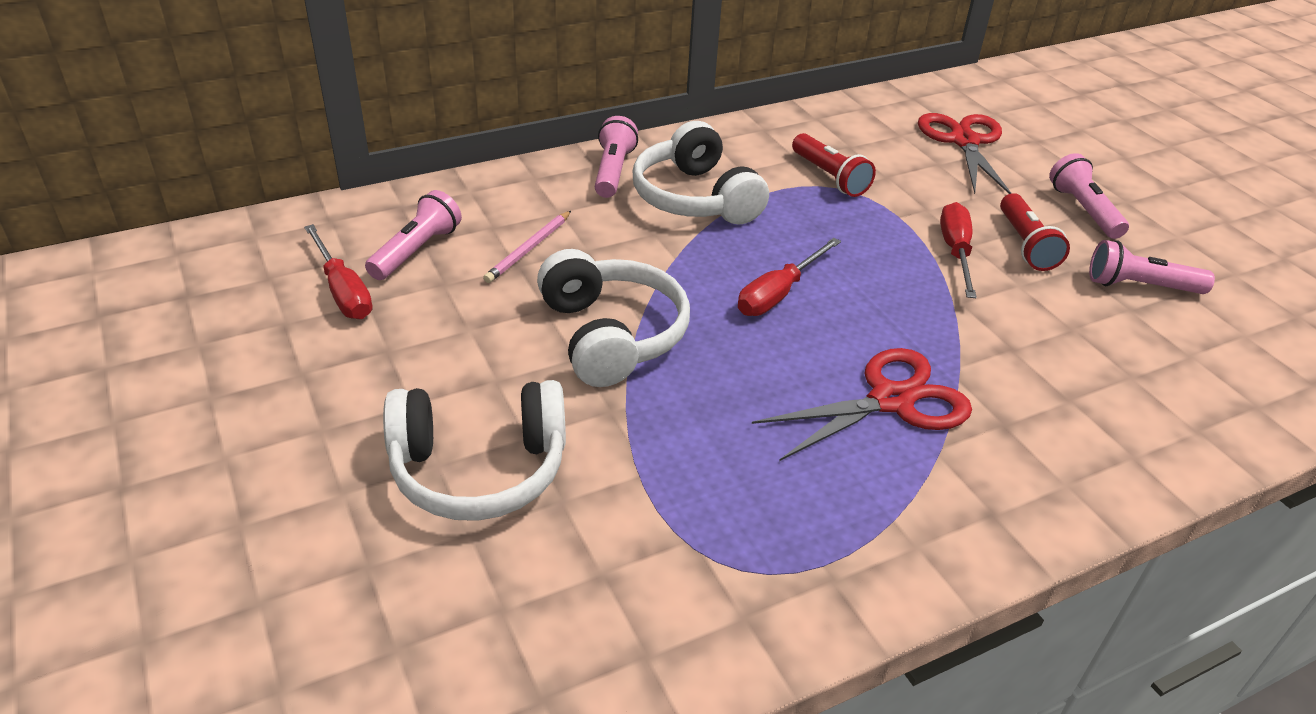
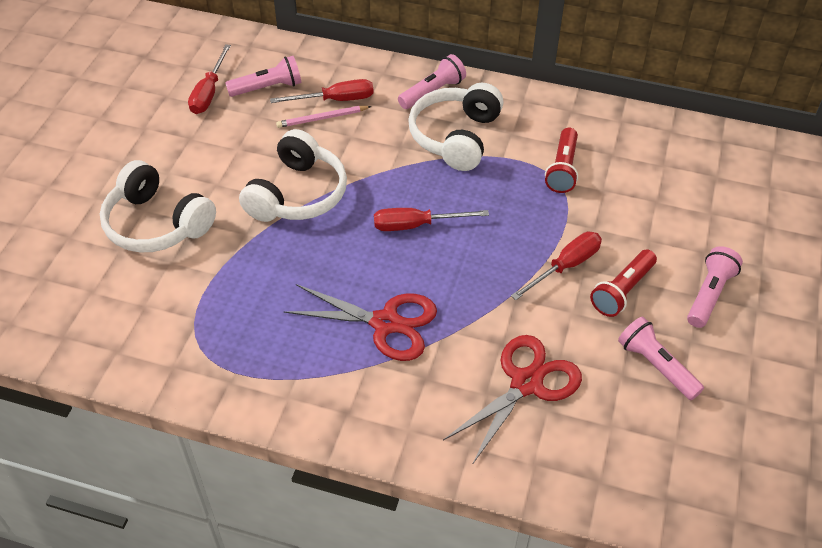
camera: 45 degrees right, 10 degrees up
(518, 225) = (335, 100): none -> red screwdriver
(964, 141) = (705, 196): red scissors -> red scissors (526, 383)

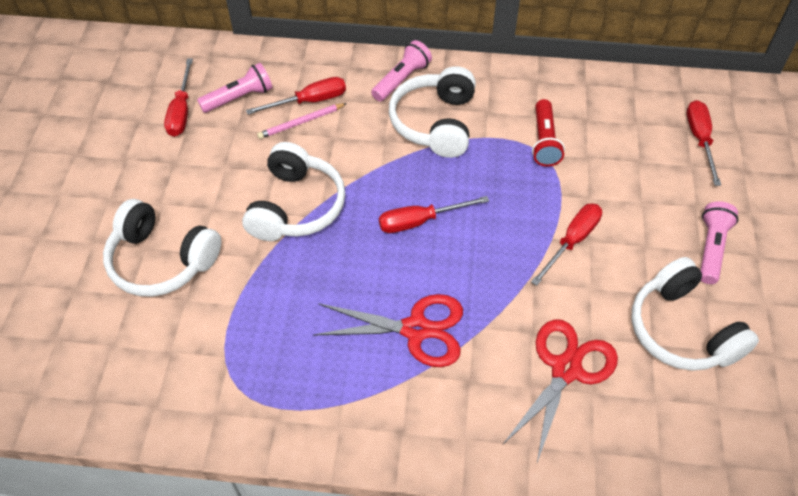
camera: 10 degrees left, 5 degrees up
(622, 291) = (631, 258): red flashlight -> none
(656, 366) = (681, 330): pink flashlight -> white headphones
(726, 190) = (700, 140): none -> red screwdriver

